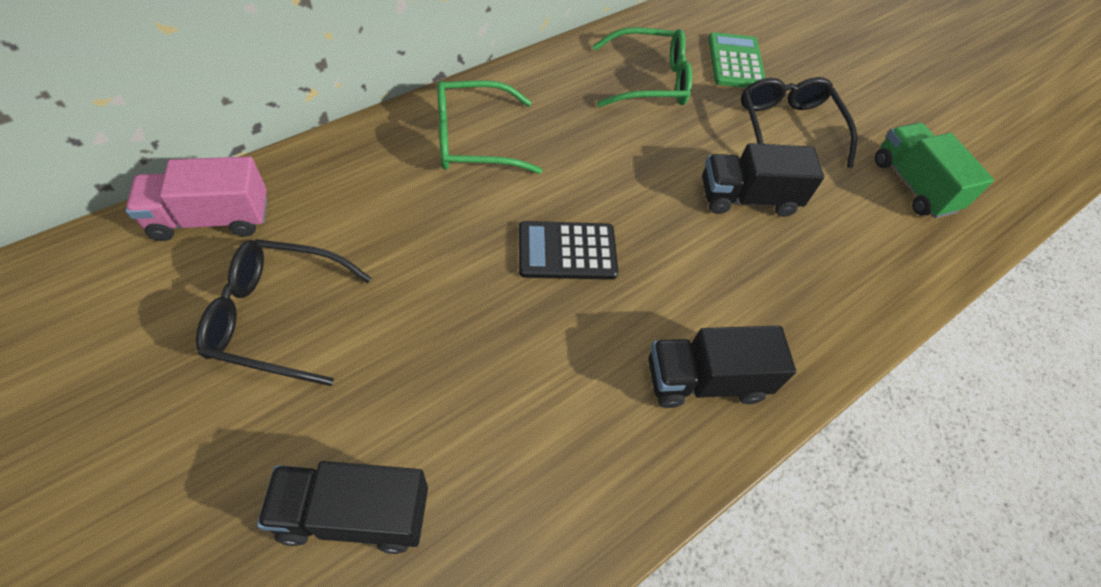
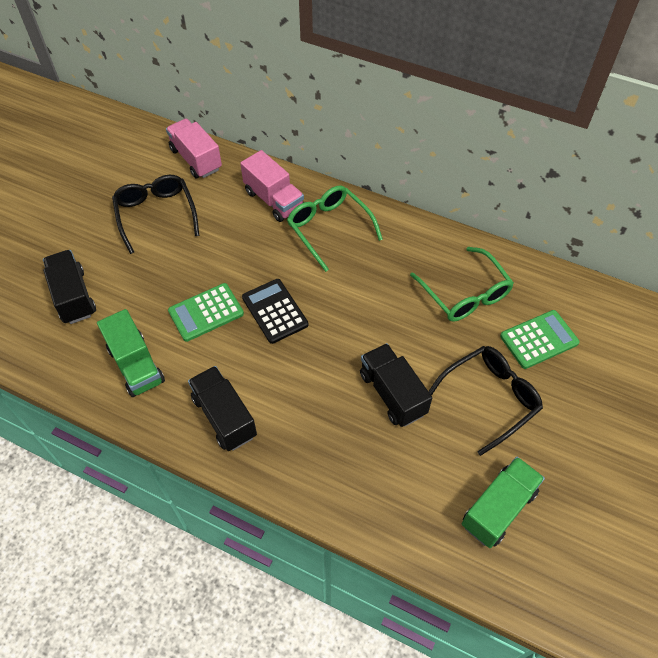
camera: 70 degrees right, 0 degrees up
(377, 169) = (274, 200): none -> pink truck
(519, 330) = (206, 312): none -> green calculator
(559, 463) = (136, 365): none -> green truck

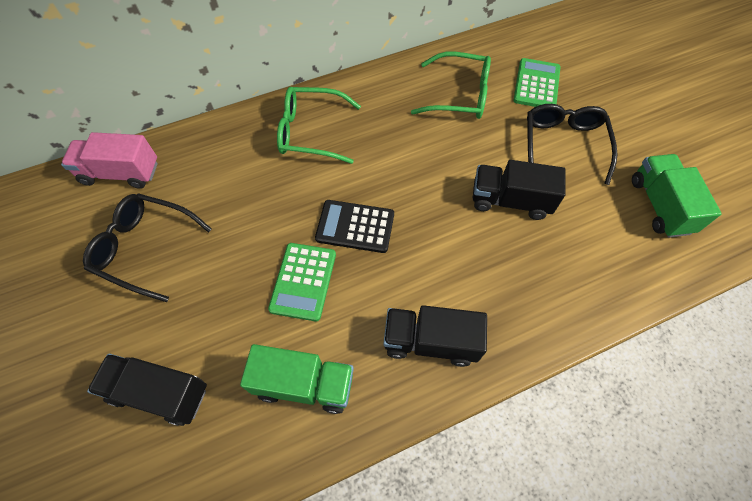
camera: 50 degrees left, 5 degrees up
(274, 200) = (237, 148): pink truck -> none

